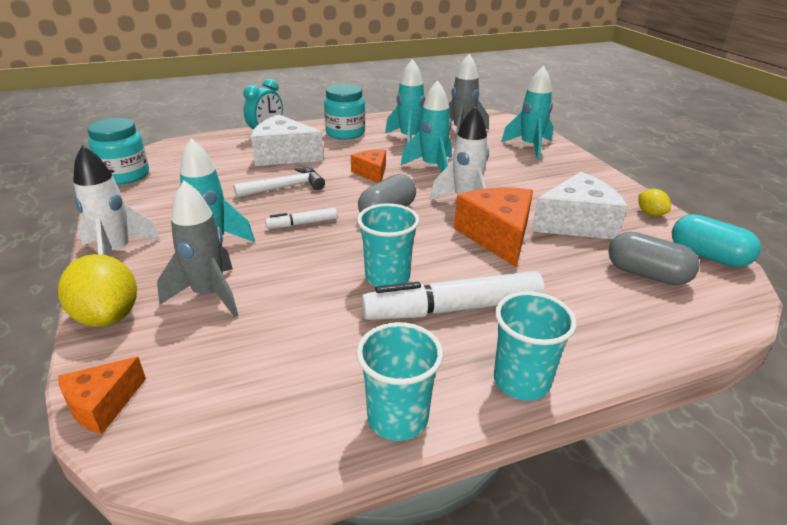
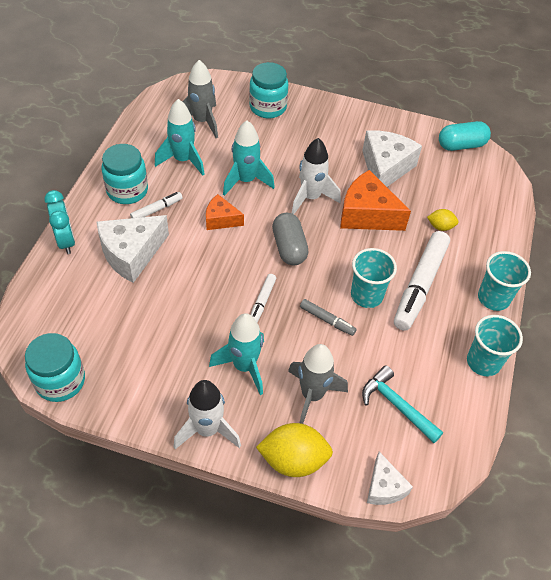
camera: 55 degrees left, 20 degrees up
(103, 405) = (384, 487): orange cheese -> white cheese
(246, 363) = (397, 405): none -> turquoise hammer
(285, 187) = (194, 283): white hammer -> none
(322, 266) = (327, 320): none -> grey marker
(343, 148) = (157, 209): none -> white marker
(530, 147) = (268, 107): turquoise rocket -> turquoise jar
(646, 274) = (455, 183): grey capsule -> none
(650, 213) = (404, 128): yellow lemon -> yellow lemon (440, 226)

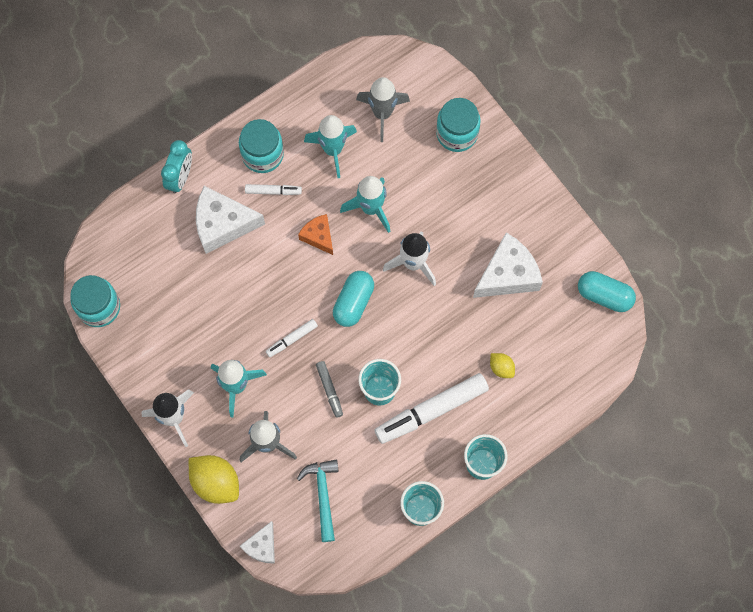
camera: 40 degrees right, 20 degrees up
(289, 247) = (353, 302): grey capsule -> turquoise capsule
(367, 214) = (447, 313): orange cheese -> none

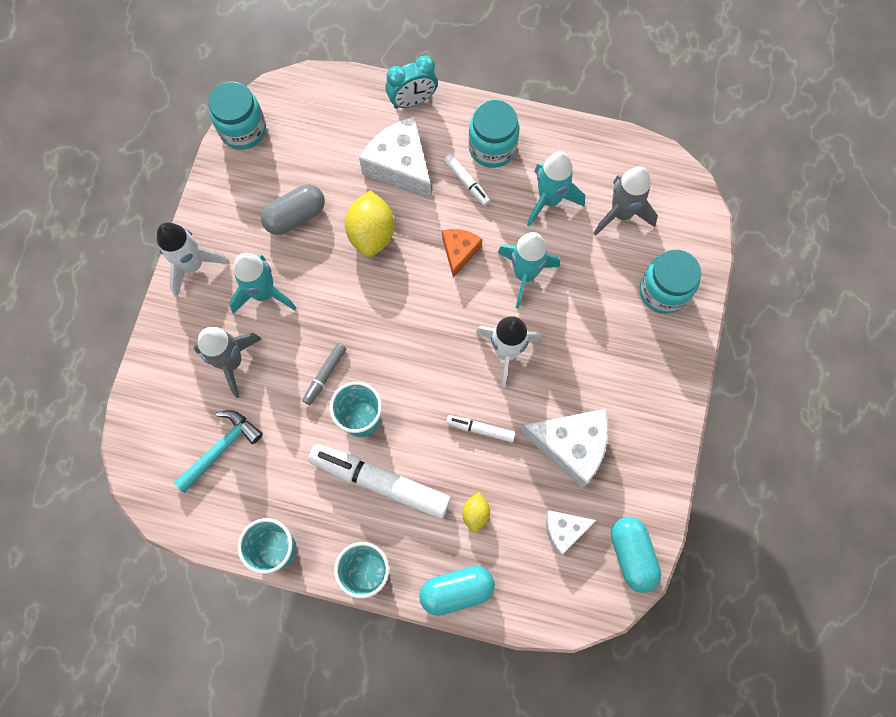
camera: 50 degrees right, 0 degrees up
(198, 322) = (295, 216): none -> grey capsule
(216, 482) = (161, 346): yellow lemon -> yellow lemon (371, 234)
(262, 546) = (132, 433): white cheese -> white cheese (564, 530)
(292, 339) = (345, 305): white marker -> white marker (480, 429)
(353, 302) = (424, 330): turquoise capsule -> turquoise capsule (456, 590)

